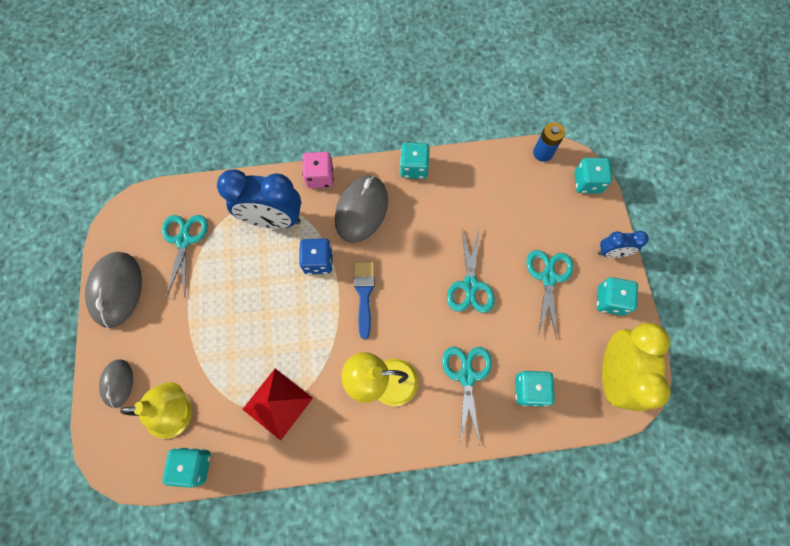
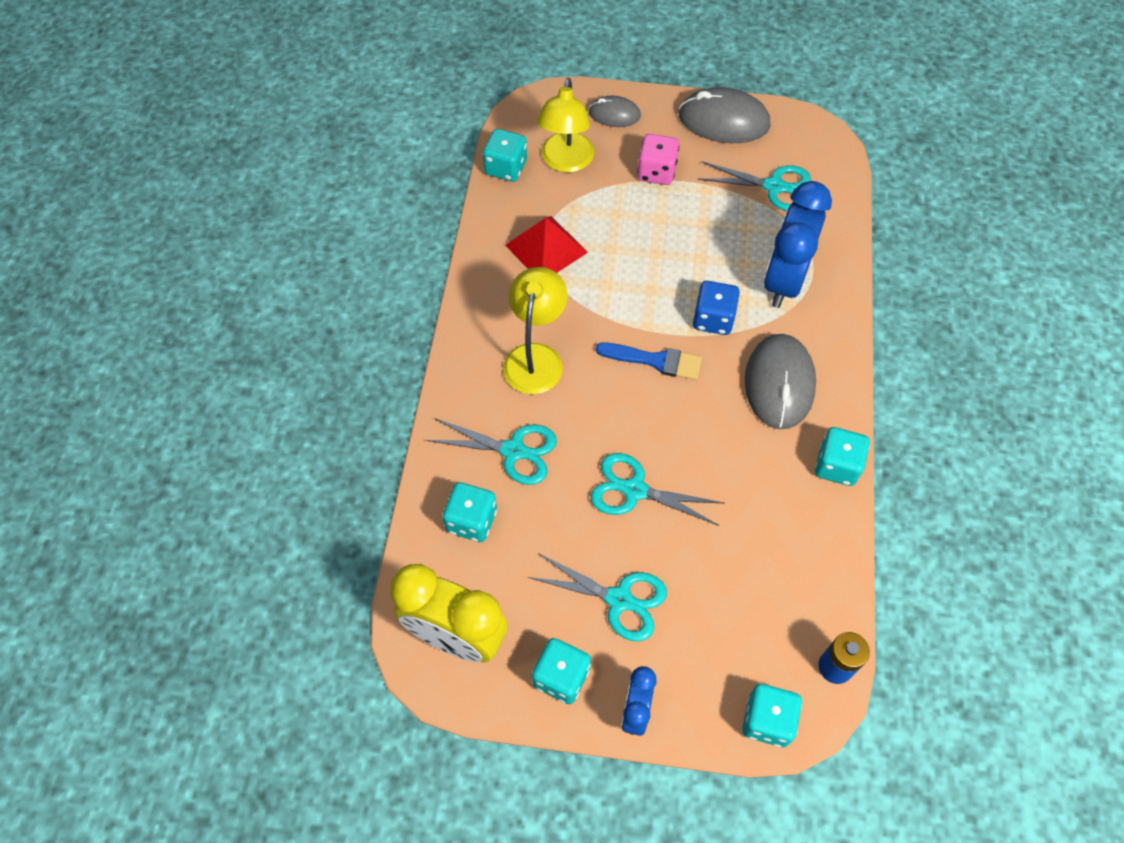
camera: 105 degrees right, 10 degrees down
(320, 177) = (840, 344): pink dice -> pink dice (656, 172)
(361, 210) = (779, 383): grey mouse -> grey mouse turned 60 degrees clockwise

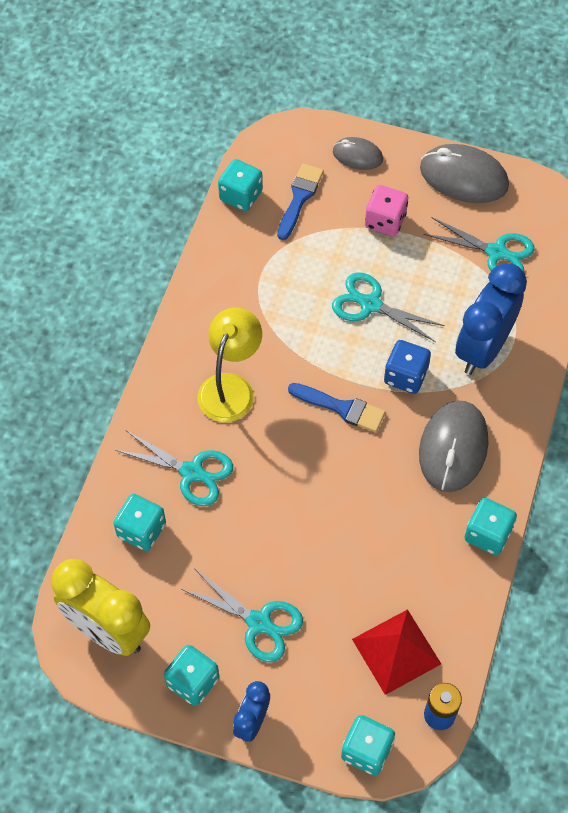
camera: 10 degrees right, 0 degrees up
(546, 248) = (262, 282): red pyramid -> red pyramid (396, 651)
(565, 162) = (299, 198): yellow lamp -> blue brush
(635, 490) = (295, 526): turquoise scissors -> turquoise scissors (370, 304)

